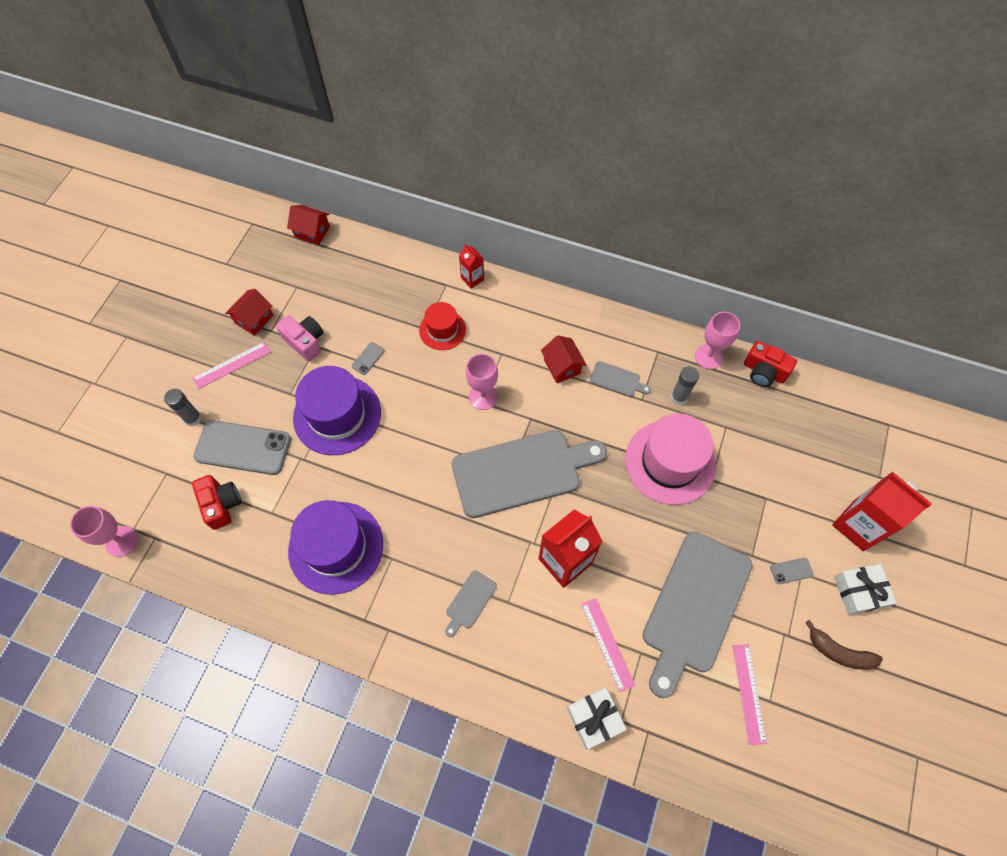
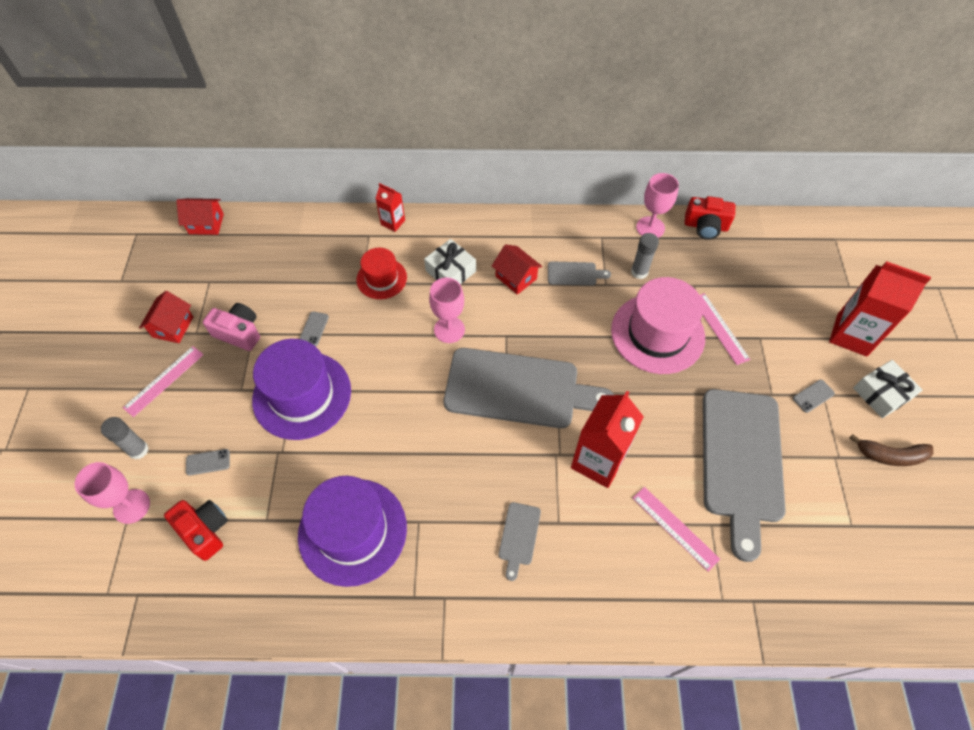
camera: 20 degrees left, 5 degrees down
(122, 541) = (97, 612): pink goblet -> pink goblet (131, 506)
(243, 448) = (208, 462): grey phone -> grey phone, size x0.41
(522, 472) = (519, 389): grey cutting board -> grey cutting board turned 45 degrees clockwise
(594, 719) = (695, 608): white gift -> white gift (450, 271)
(749, 693) = (829, 525): pink ruler -> pink ruler (720, 328)

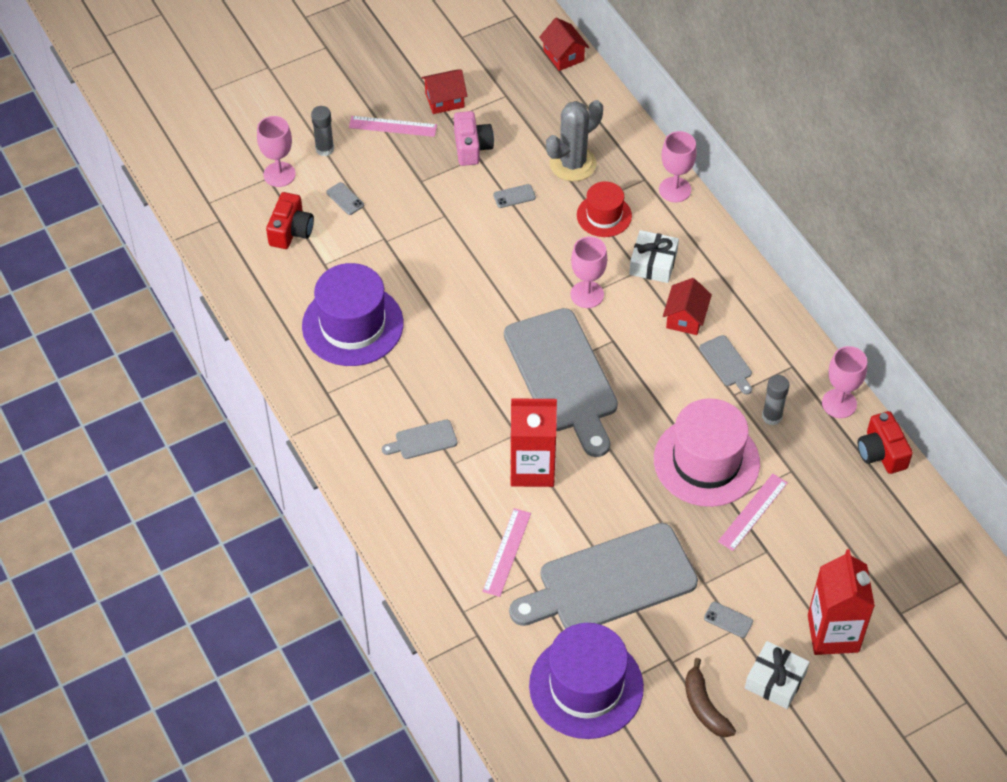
camera: 60 degrees right, 5 degrees down
(302, 395) = (445, 225): purple hat -> purple hat (586, 686)
(315, 272) = (572, 164): none -> grey cactus
(393, 222) = (675, 190): red carton -> pink goblet

